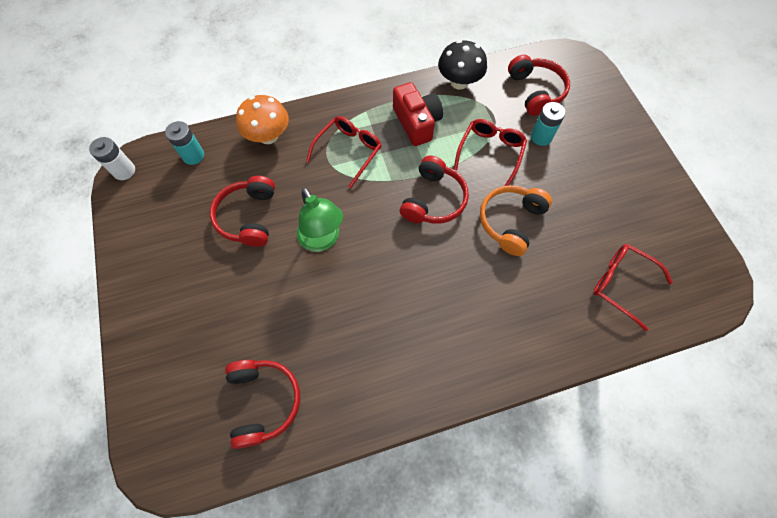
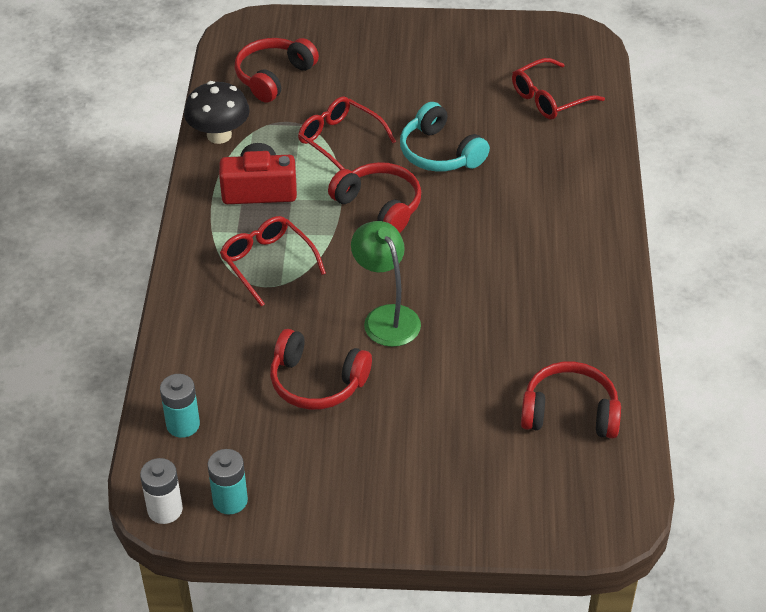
camera: 70 degrees left, 20 degrees down
(268, 136) = (196, 337): orange mushroom -> none
(322, 240) = (386, 317): green lamp -> green lamp turned 105 degrees counterclockwise
(511, 222) = (440, 153): orange headphones -> turquoise headphones
(535, 91) = (274, 77): red headphones -> red headphones turned 60 degrees counterclockwise
(541, 137) = (341, 94): turquoise battery -> turquoise battery (230, 500)

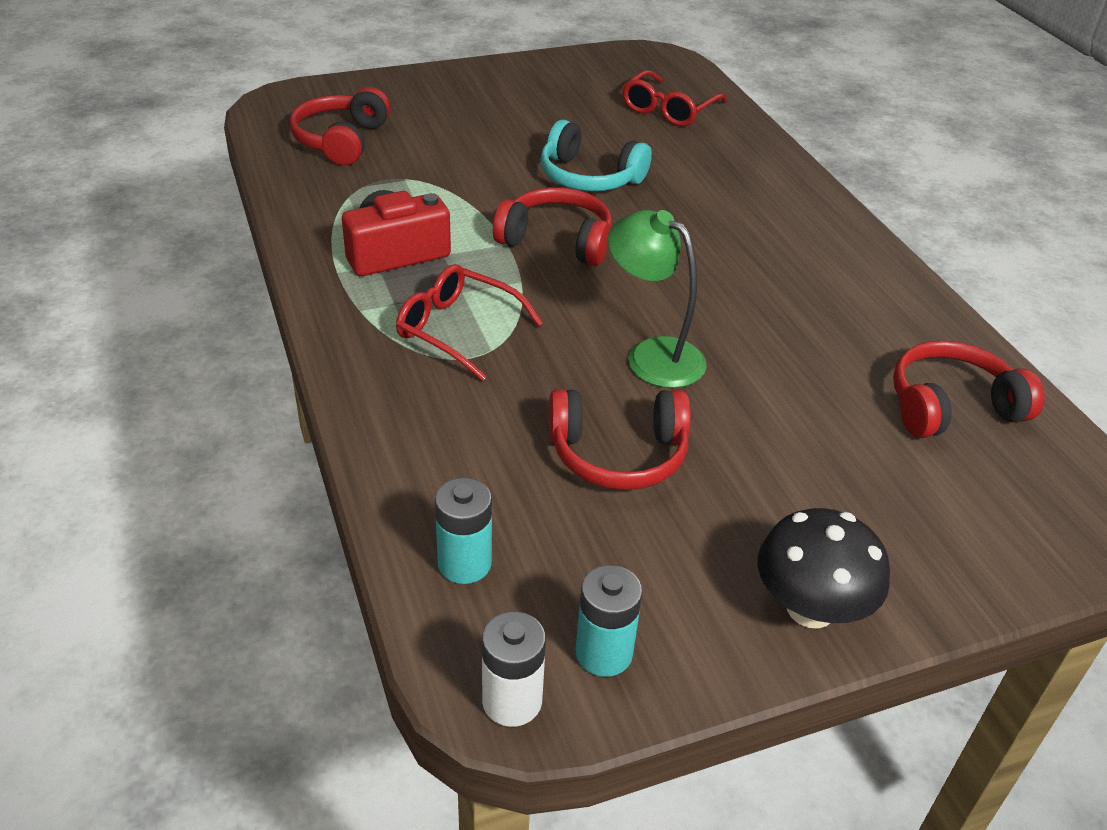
camera: 25 degrees left, 5 degrees down
(219, 135) = (307, 207): black mushroom -> black mushroom (810, 608)
(340, 141) = (464, 186): red glasses -> none

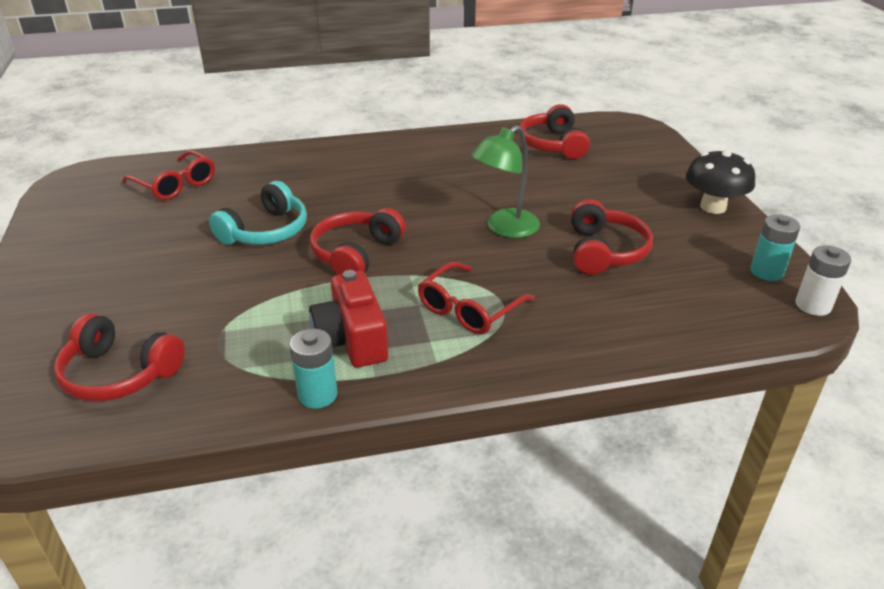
camera: 80 degrees left, 5 degrees down
(464, 563) = (715, 317): turquoise battery -> turquoise battery (317, 395)

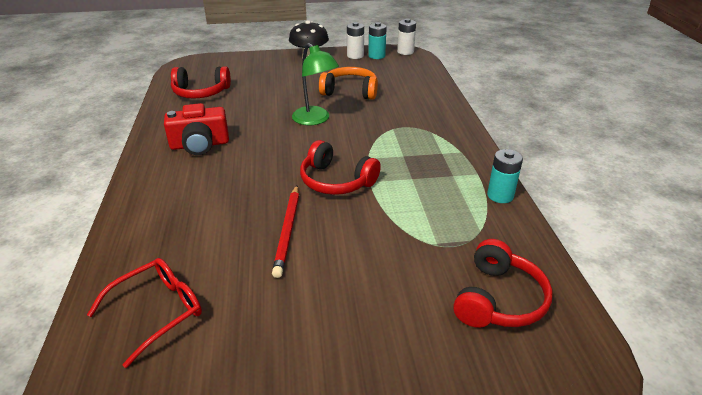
camera: 85 degrees left, 0 degrees up
(265, 231) = (287, 231): turquoise headphones -> red pencil
(352, 339) = (442, 182): red camera -> red camera (200, 145)
(469, 309) = (408, 138): red glasses -> none
(604, 251) = (350, 91): red headphones -> orange headphones
(751, 249) = (355, 56): none -> white battery

